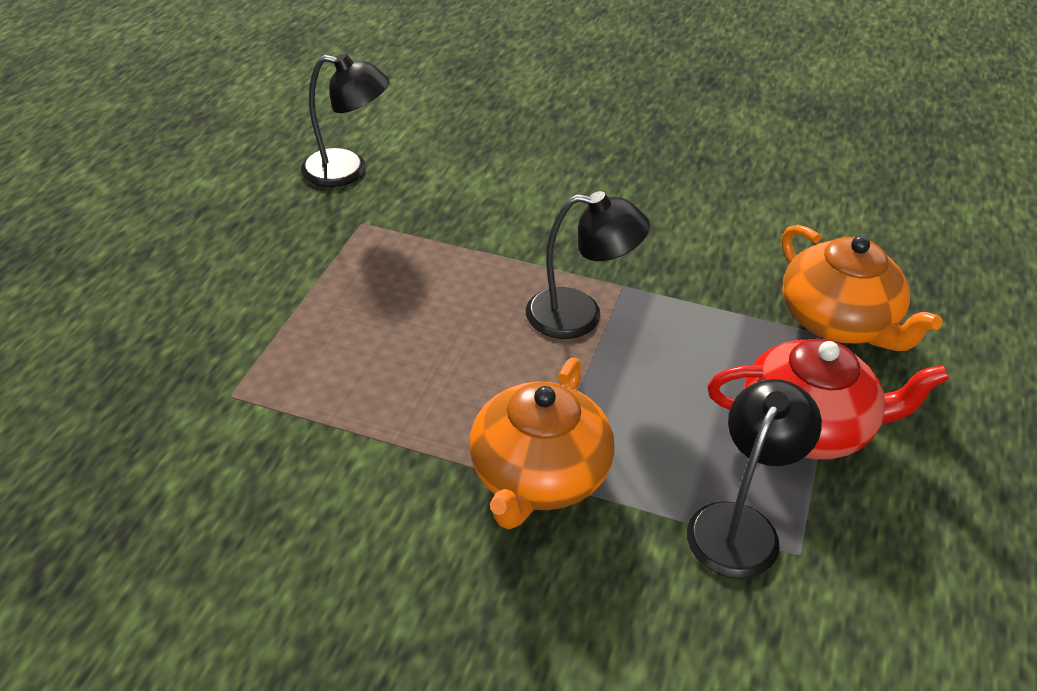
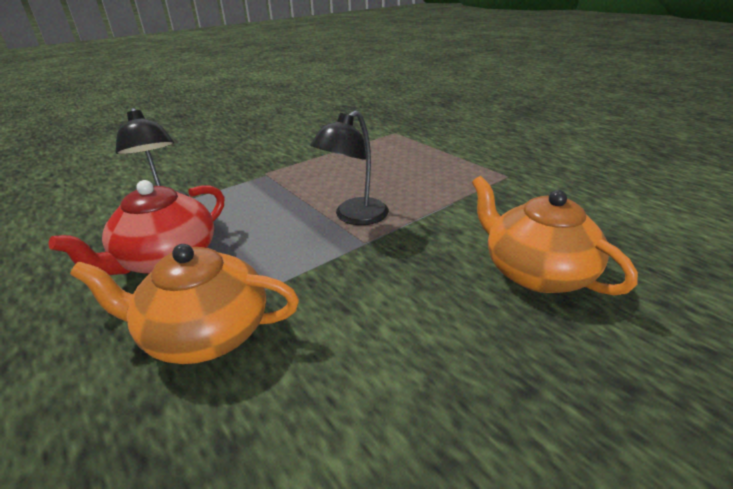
camera: 125 degrees right, 10 degrees down
(347, 171) = (576, 183): black lamp -> none
(538, 476) = (268, 174): orange teapot -> orange teapot (535, 272)

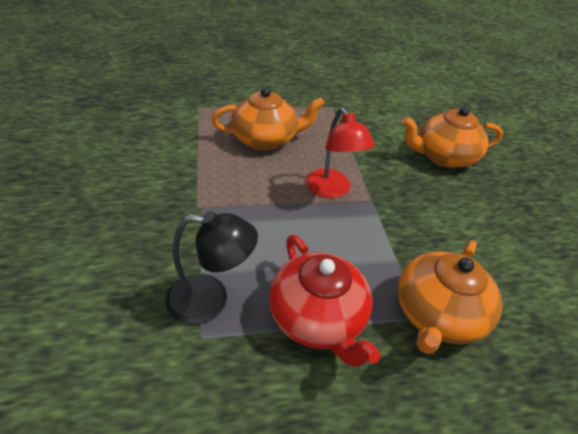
camera: 65 degrees left, 10 degrees up
(354, 217) = (332, 190): black lamp -> red lamp
(391, 167) = (265, 139): none -> orange teapot

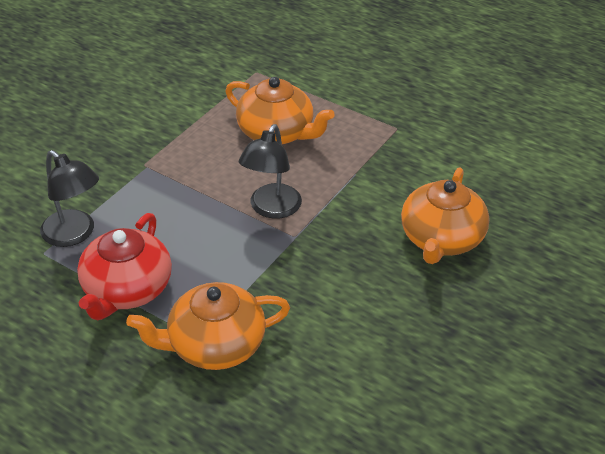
camera: 45 degrees right, 0 degrees up
(332, 190) = (271, 209): red lamp -> black lamp
(443, 157) = (441, 239): orange teapot -> orange teapot turned 105 degrees counterclockwise

